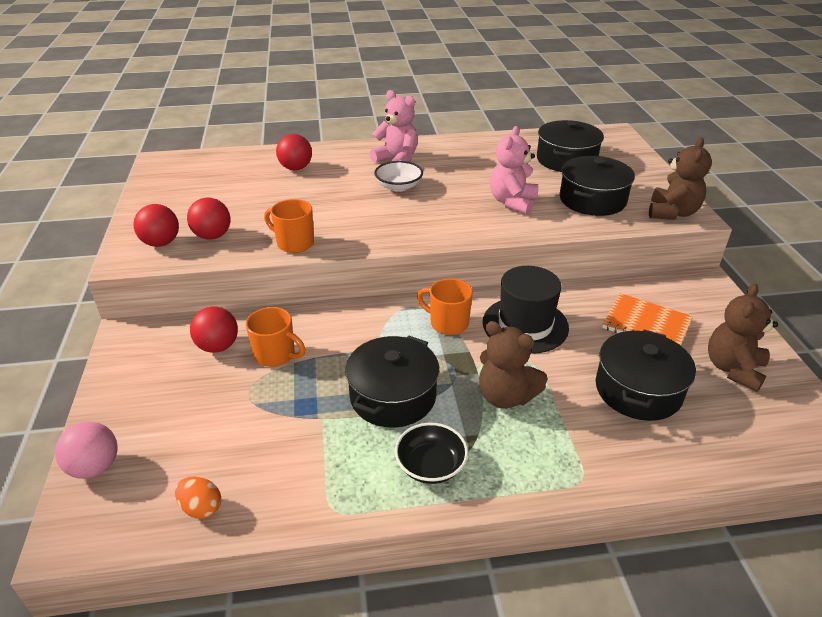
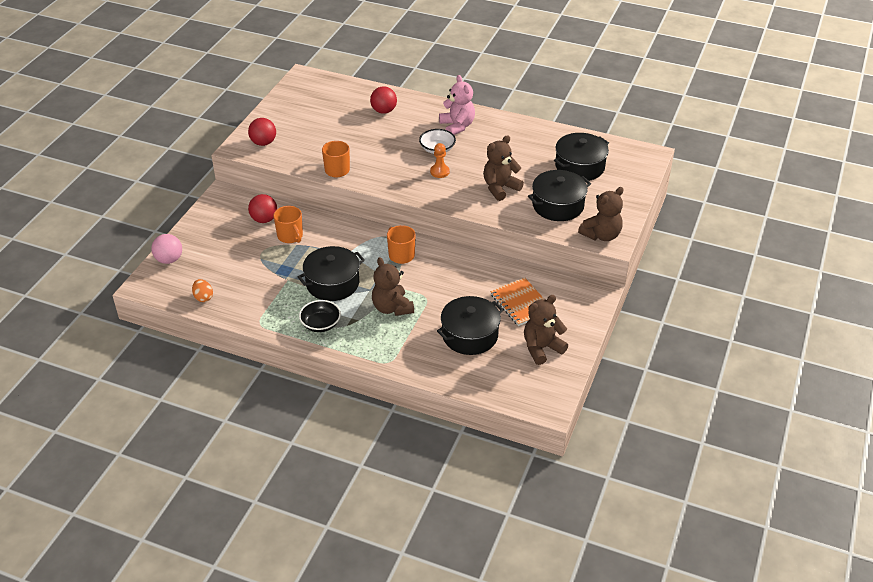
camera: 30 degrees right, 5 degrees up
(212, 236) = (294, 148): red ball -> none
(426, 207) = (439, 172): none -> orange pawn
(512, 202) = (500, 188): pink teddy bear -> brown teddy bear
(525, 325) = (446, 274): black hat -> none

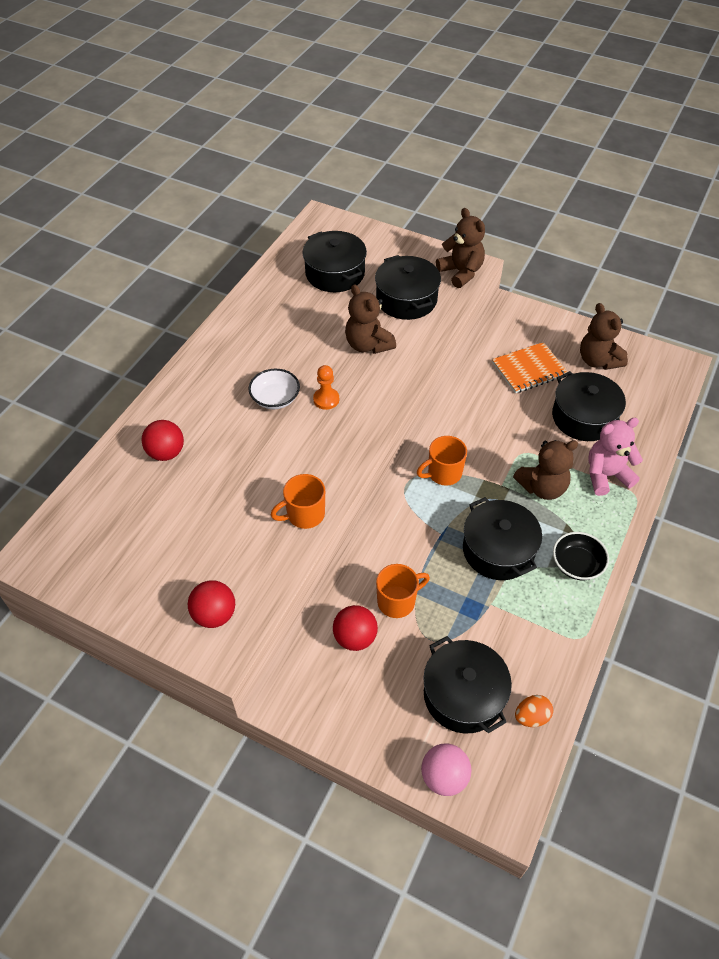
camera: 85 degrees left, 10 degrees up
(221, 267) = (463, 695): none -> black pot
(457, 126) = (226, 374): pink teddy bear -> pink teddy bear (606, 475)

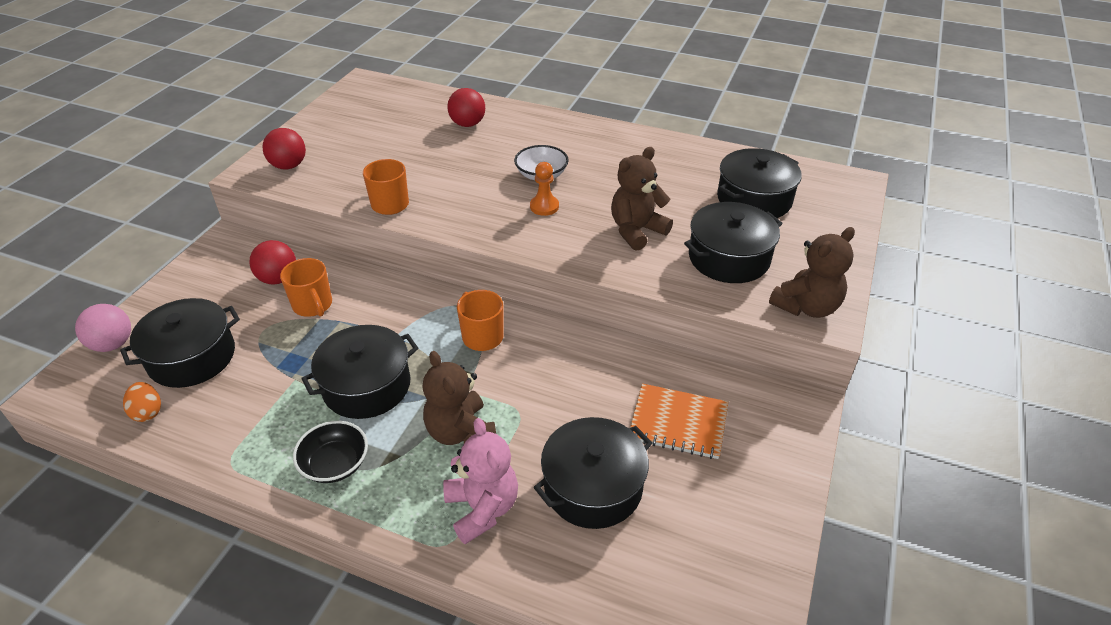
camera: 85 degrees right, 10 degrees down
(529, 369) = (678, 423): orange notebook -> orange notebook turned 45 degrees counterclockwise
(598, 360) = (721, 514): brown teddy bear -> none

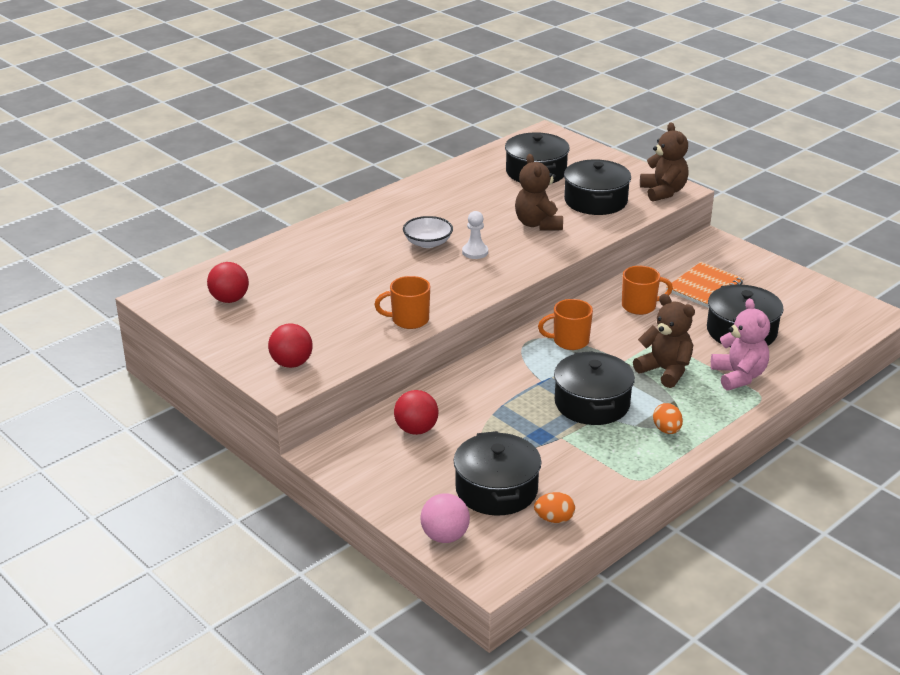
camera: 65 degrees left, 10 degrees down
(313, 305) = (471, 415): orange mug -> orange mug (640, 306)
(335, 464) = (667, 430): black bowl -> orange egg
(460, 432) = (665, 371): brown teddy bear -> brown teddy bear turned 135 degrees counterclockwise
(467, 124) = (309, 258): red ball -> red ball (229, 299)
(482, 508) = (738, 376): pink teddy bear -> pink teddy bear turned 75 degrees clockwise
(544, 206) = (475, 252): orange pawn -> white pawn

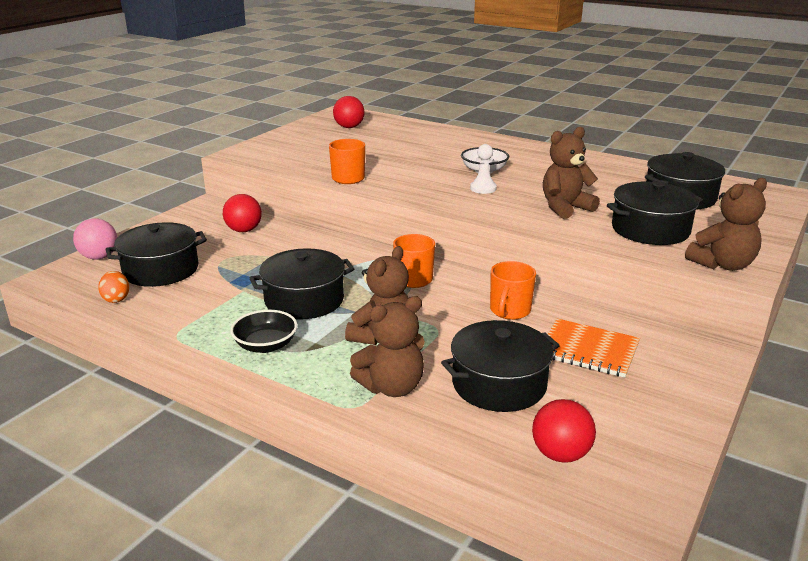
camera: 75 degrees right, 5 degrees down
(291, 363) = (268, 152): red ball -> red ball (560, 454)
(640, 306) = (509, 311): orange mug -> orange mug turned 45 degrees clockwise
(667, 430) = (266, 345): orange egg -> black bowl
(738, 376) = (392, 387): pink teddy bear -> brown teddy bear

